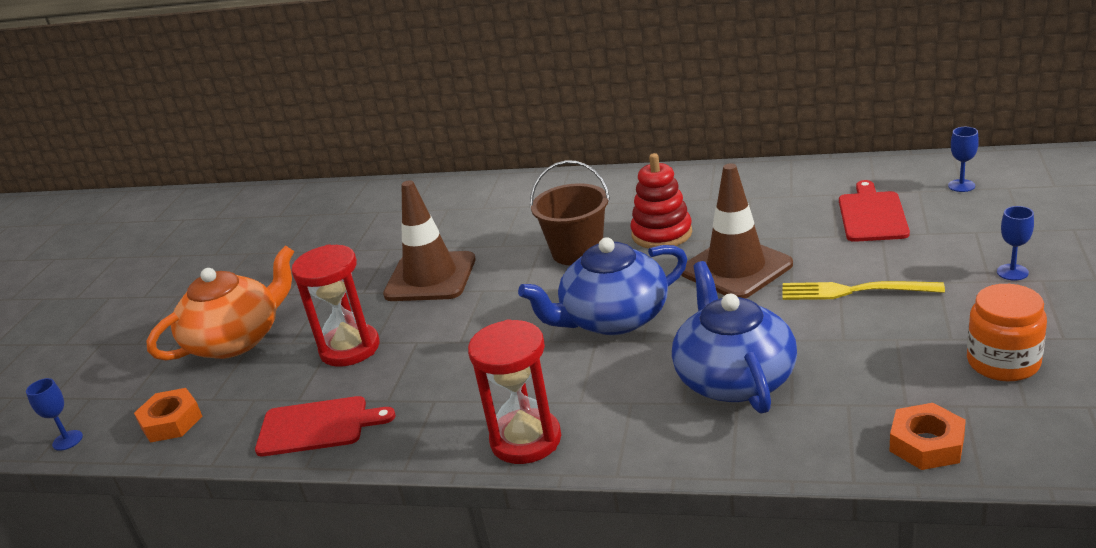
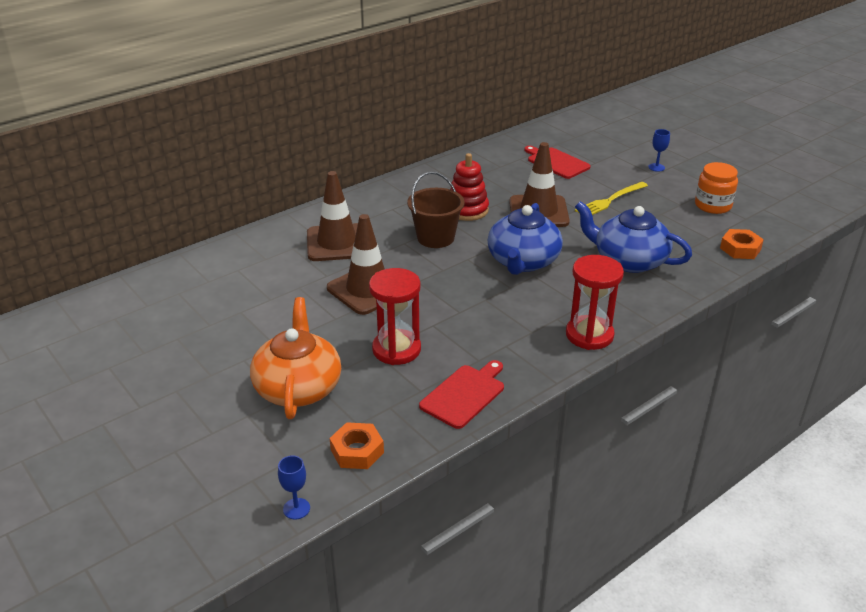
camera: 55 degrees left, 5 degrees up
(487, 219) = (337, 243): none -> brown traffic cone
(961, 186) = (572, 135): blue goblet -> none

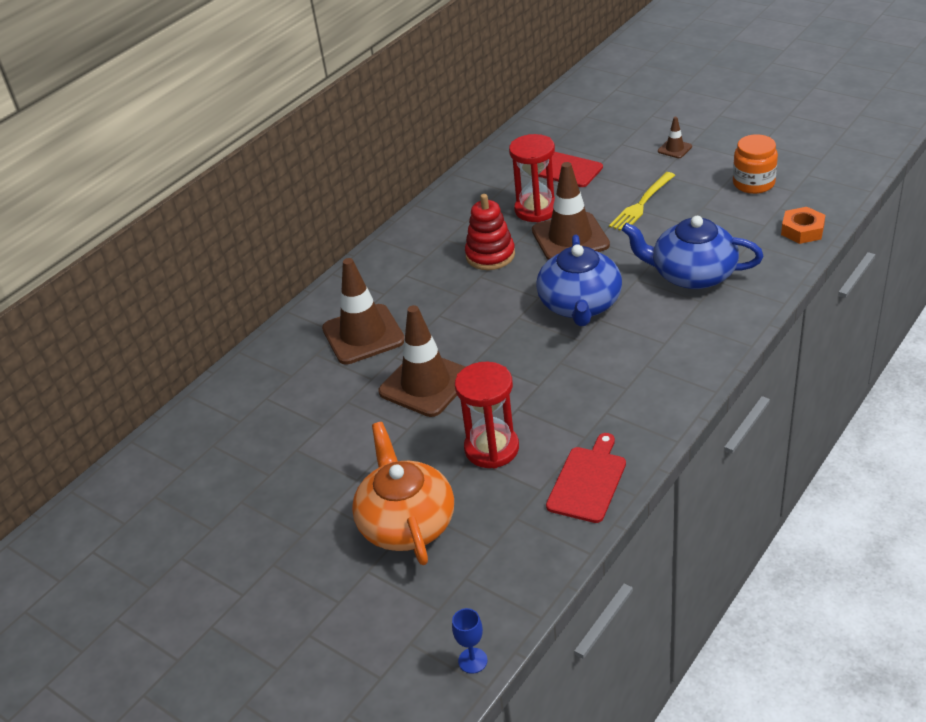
camera: 10 degrees left, 5 degrees up
(357, 451) = (505, 578): orange nut -> none
(435, 238) = (471, 300): brown bucket -> none
(589, 335) = (688, 376): red hourglass -> red hourglass (536, 210)
(656, 167) = (674, 149): blue goblet -> brown traffic cone

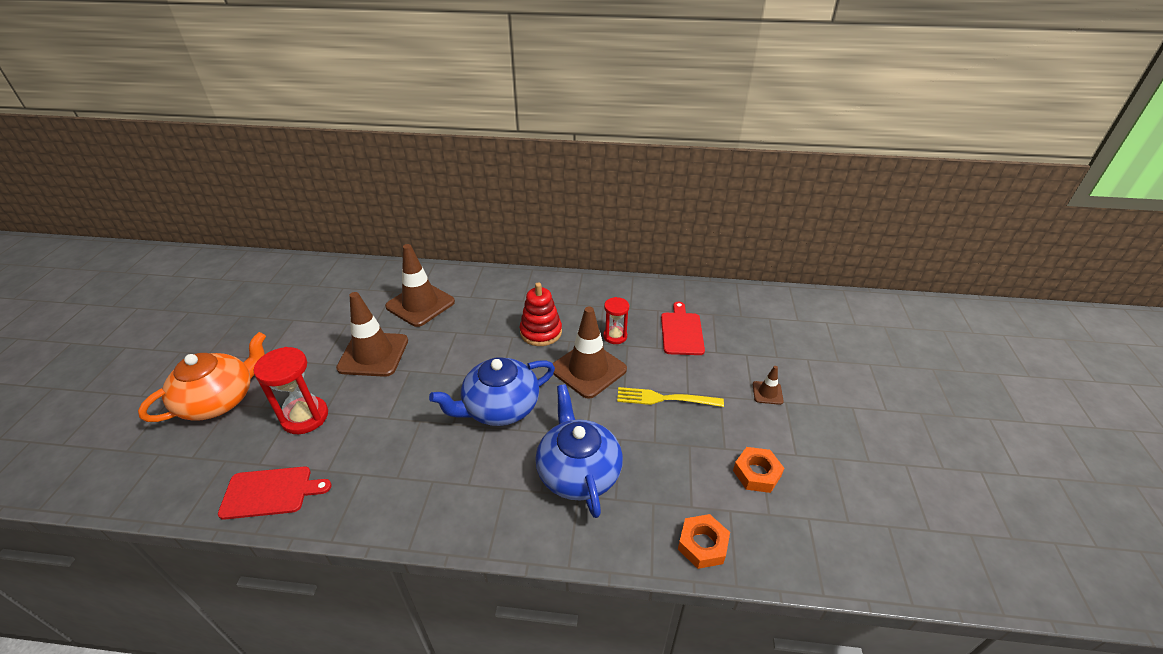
camera: 55 degrees right, 0 degrees up
(472, 660) = (68, 490): blue goblet -> none
(536, 210) = (615, 336): red hourglass -> red hourglass, size x0.62
(753, 183) = (756, 473): orange jar -> orange nut

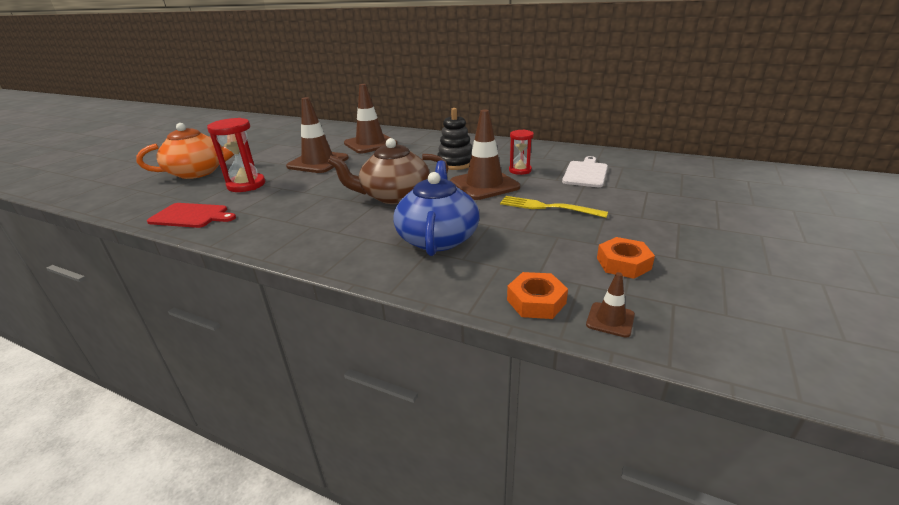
camera: 20 degrees right, 10 degrees down
(499, 407) = (394, 196): blue teapot -> brown teapot
(541, 332) = (455, 163): red stacking toy -> black stacking toy
(681, 332) = (585, 173): red cutting board -> white cutting board
(767, 393) = (660, 215): brown traffic cone -> brown traffic cone (610, 320)

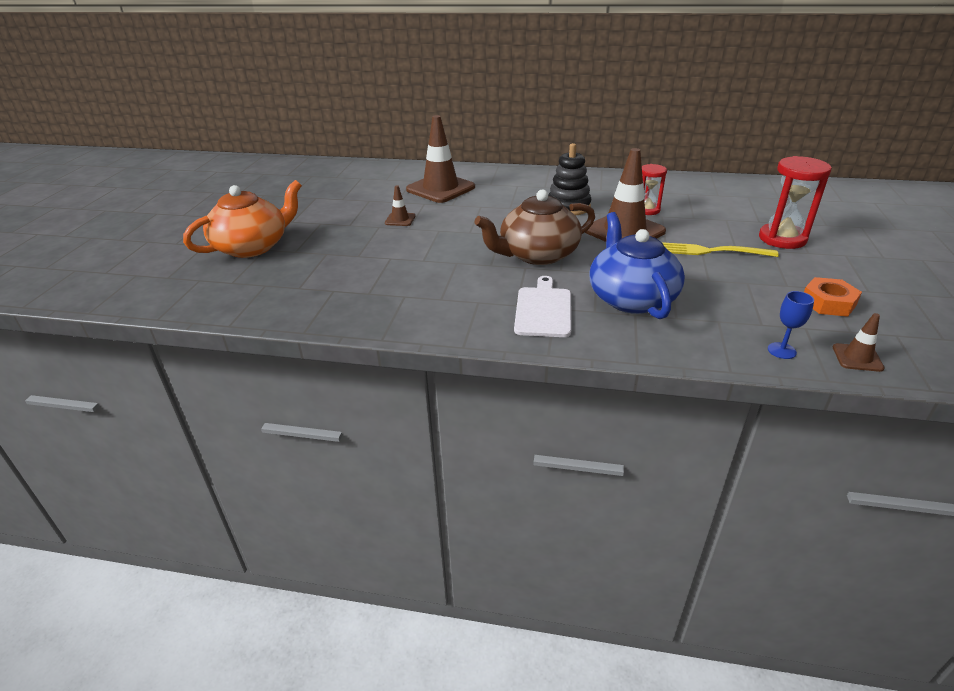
camera: 15 degrees left, 5 degrees up
(191, 216) = (314, 306): red cutting board -> none
(246, 185) = (339, 258): red hourglass -> red hourglass (782, 239)
(318, 162) = (400, 219): brown traffic cone -> brown traffic cone, size x0.45
(536, 301) = (781, 350): orange nut -> blue goblet
(585, 173) = (717, 207): white cutting board -> white cutting board (543, 310)

